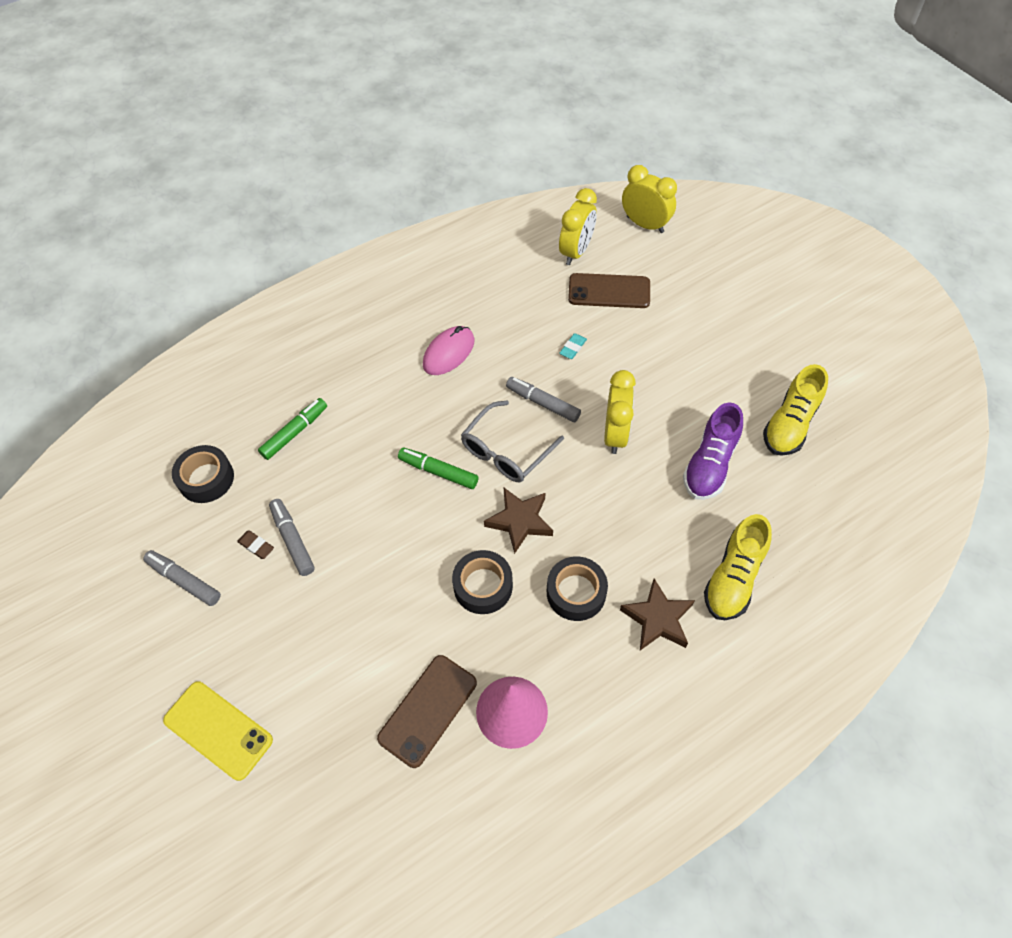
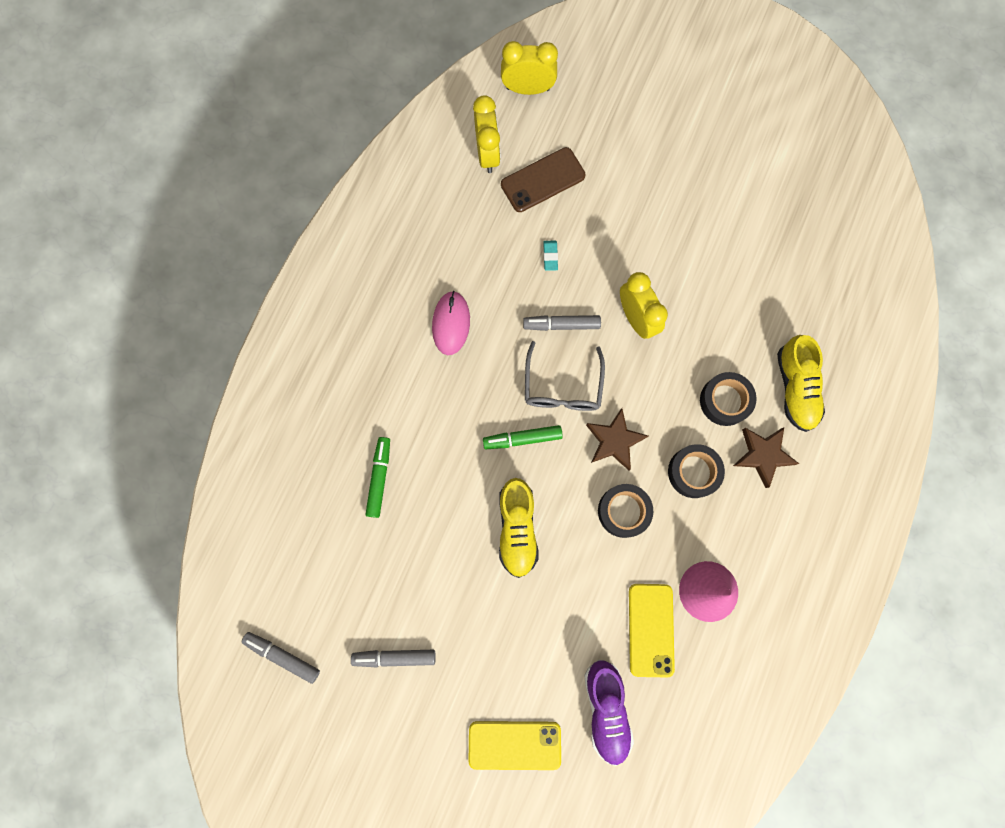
camera: 35 degrees left, 20 degrees up
(206, 479) = (339, 565): black tape -> black tape (725, 401)
(256, 546) = (428, 593): brown eraser -> none
(293, 540) = (452, 569): grey marker -> grey marker (283, 656)
(428, 710) = (651, 629): brown phone -> yellow phone
(710, 464) = (723, 301): purple shoe -> purple shoe (606, 709)
(790, 424) = (761, 227): yellow shoe -> yellow shoe (517, 529)

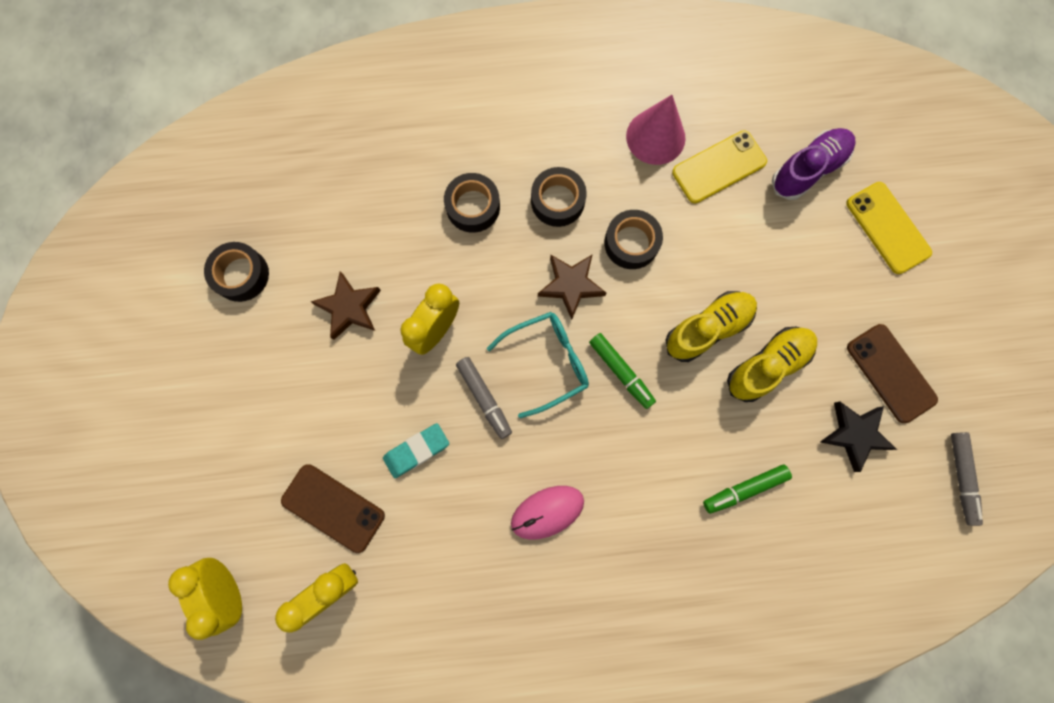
camera: 120 degrees left, 0 degrees up
(366, 592) = (854, 434): none -> black star
(394, 657) = (890, 373): grey marker -> brown phone
(550, 256) = (416, 451): turquoise eraser -> turquoise eraser, size x1.64
(562, 387) = (547, 362): grey glasses -> turquoise glasses
(760, 199) = (241, 275): none -> black tape
(763, 455) = (505, 150): brown star -> brown star (349, 307)
(795, 388) = (424, 152): yellow shoe -> yellow shoe (767, 365)

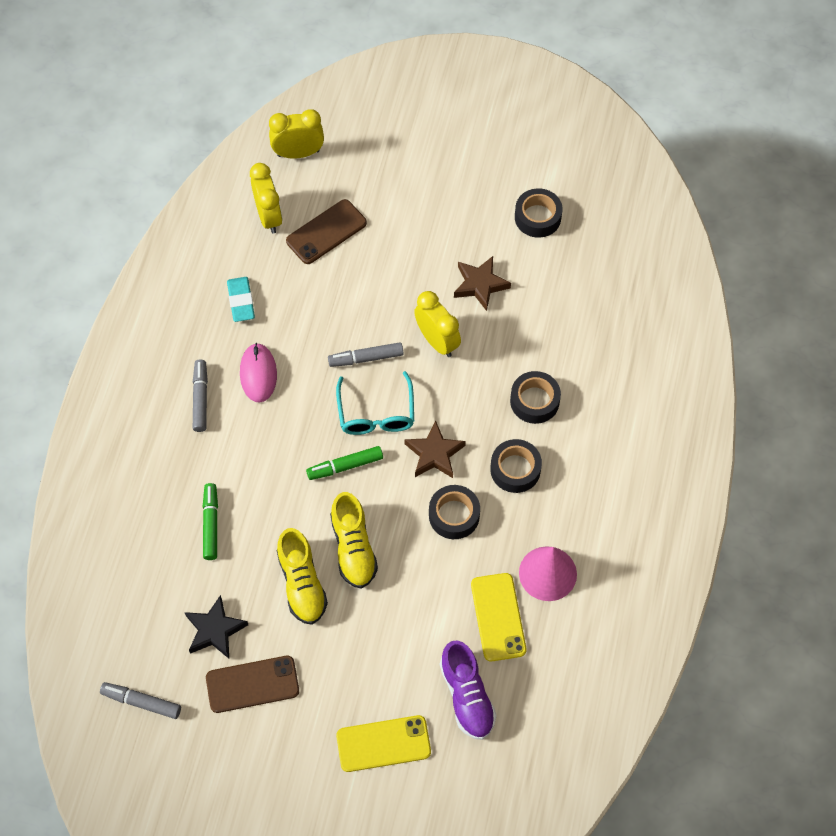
camera: 110 degrees right, 15 degrees down
(416, 451) = (345, 299): turquoise eraser -> turquoise eraser (241, 301)
(602, 566) = (200, 398): none -> grey marker

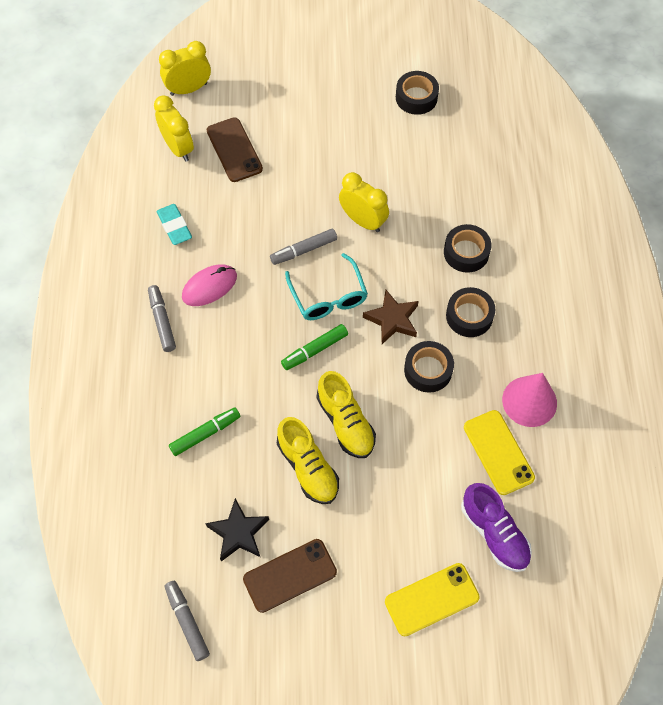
camera: 15 degrees left, 0 degrees up
(141, 702) = (187, 621): grey marker -> grey marker turned 60 degrees clockwise
(211, 524) = (205, 434): green marker -> green marker turned 75 degrees clockwise
(258, 374) = (209, 287): pink mouse -> pink mouse turned 75 degrees clockwise
(326, 232) = (234, 150): brown phone -> brown phone turned 60 degrees counterclockwise
(480, 285) = (385, 164): brown star -> none

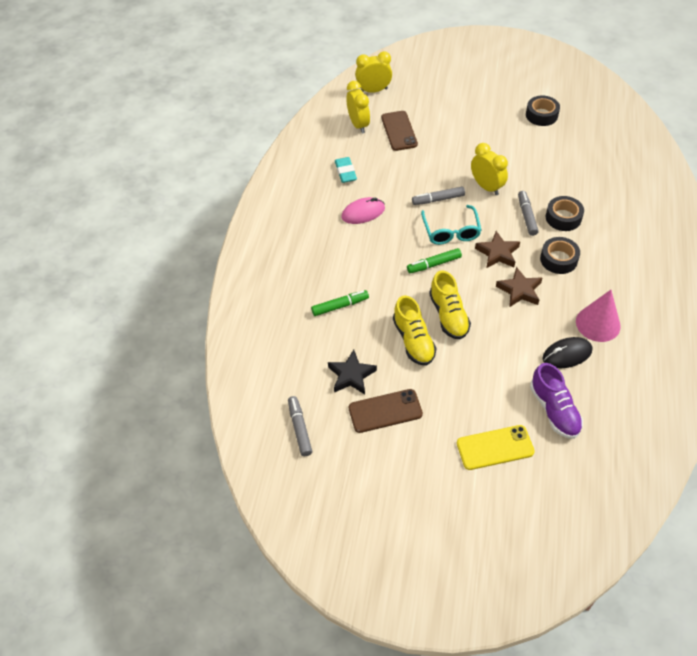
camera: 15 degrees right, 10 degrees down
(162, 321) = (323, 229): grey marker -> grey marker (527, 216)
(428, 370) = (519, 290): black tape -> brown star
(498, 452) = (567, 354): yellow phone -> black mouse

